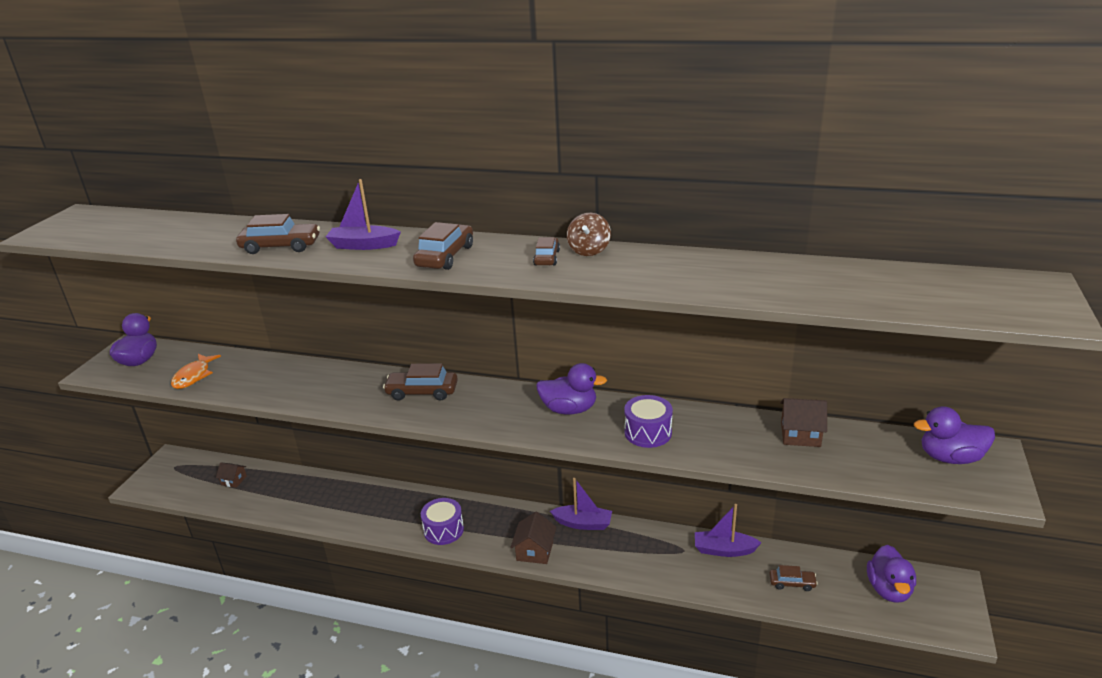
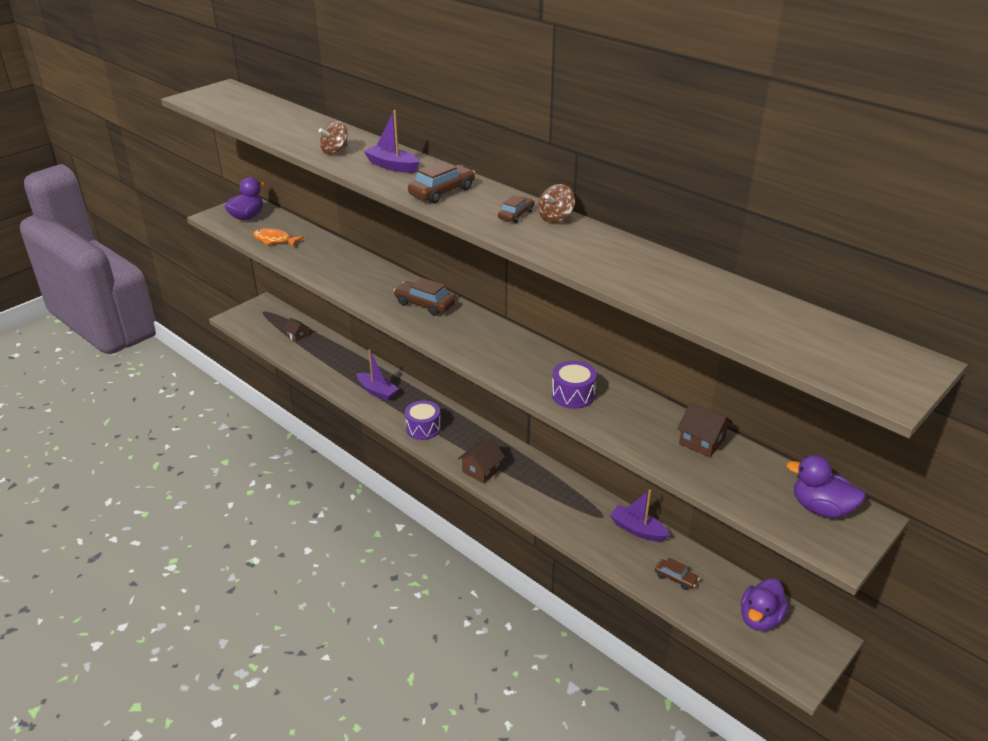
camera: 25 degrees right, 5 degrees up
(194, 376) = (275, 240): orange fish -> orange fish turned 75 degrees clockwise
(281, 246) = (335, 151): brown car -> brown spinning top
(569, 409) = (526, 355): purple duck -> none
(583, 523) = (535, 464): purple boat -> purple boat (377, 391)

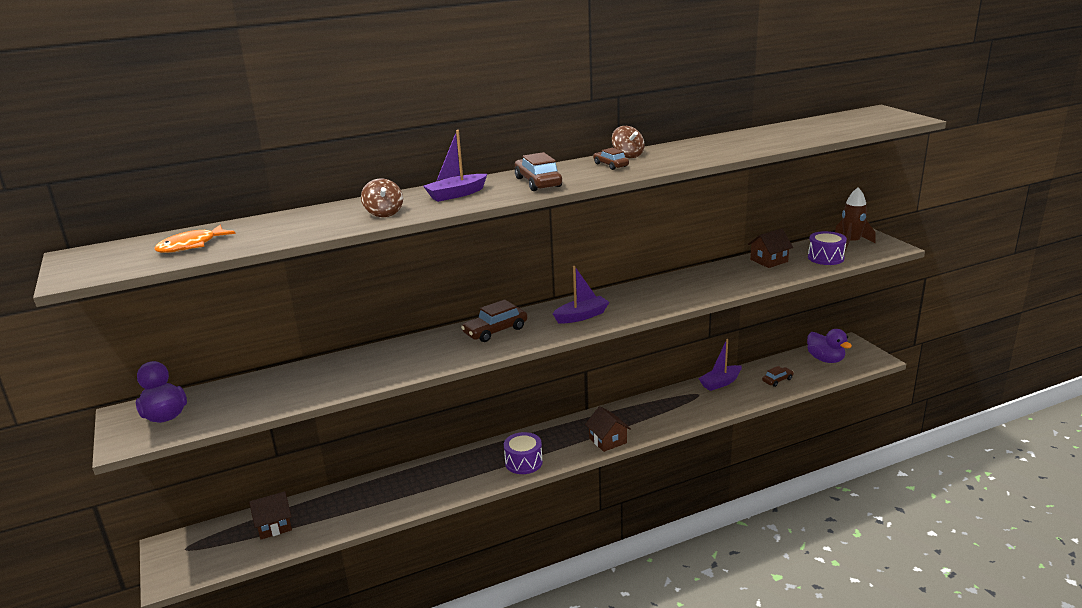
camera: 65 degrees left, 10 degrees down
(275, 240) = (256, 401): orange fish -> orange fish (191, 246)
(297, 336) = (274, 525): brown house -> brown house, size x1.53
(377, 391) = (439, 481): purple boat -> purple boat (581, 316)
(573, 395) = (688, 291): purple drum -> purple drum (825, 258)
(821, 508) = (851, 243): purple duck -> brown rocket

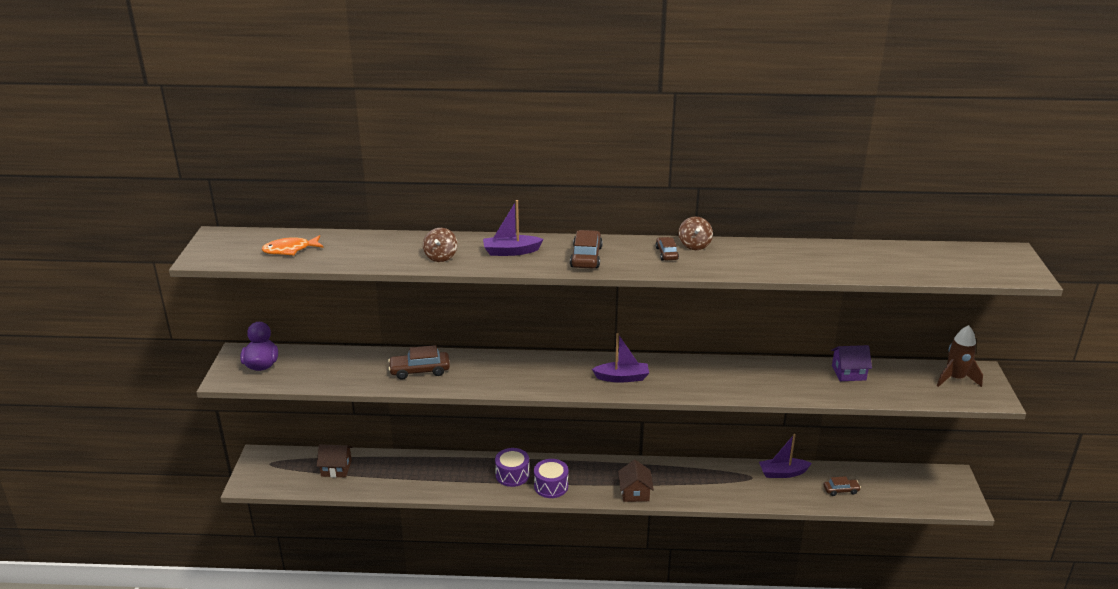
camera: 25 degrees right, 5 degrees up
(495, 331) = (541, 368): brown car -> brown car (420, 370)
(769, 260) = (848, 373): brown house -> purple house
(825, 258) = (909, 388): purple drum -> purple drum (512, 475)
(825, 359) = (910, 485): purple duck -> none

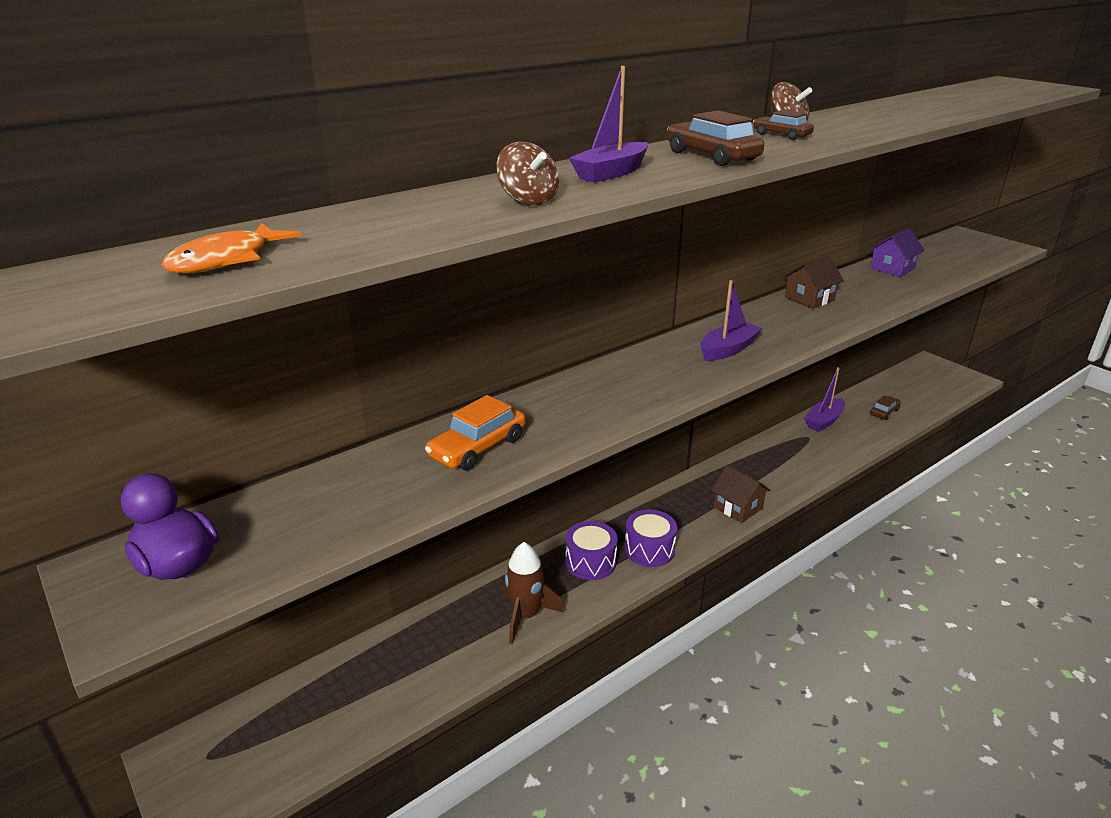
camera: 40 degrees left, 0 degrees up
(336, 468) = (338, 694): brown house -> brown house (809, 299)
(420, 370) = (477, 447): brown car -> orange car
(955, 378) = (962, 245): brown rocket -> brown rocket (525, 616)

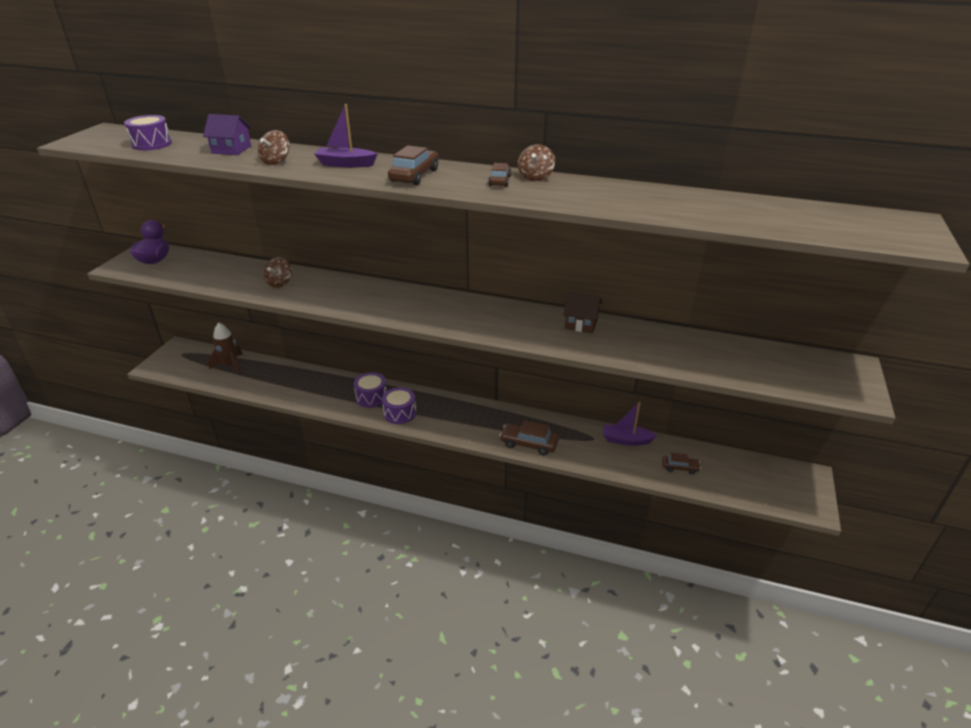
camera: 55 degrees right, 5 degrees up
(226, 260) = (151, 144): orange fish -> purple drum
(477, 447) = (280, 283): orange car -> brown spinning top
(525, 616) = (314, 393): brown rocket -> brown rocket (230, 365)
(728, 349) = (459, 315): purple boat -> none
(738, 507) = (473, 432): brown house -> none
(788, 478) = (529, 444): none -> brown car
(892, 268) = (698, 344): purple house -> purple house (231, 149)

